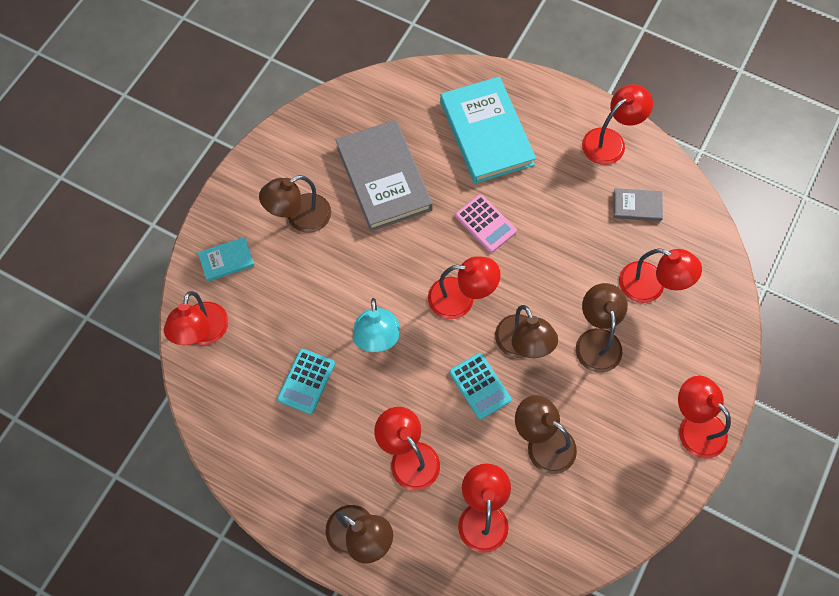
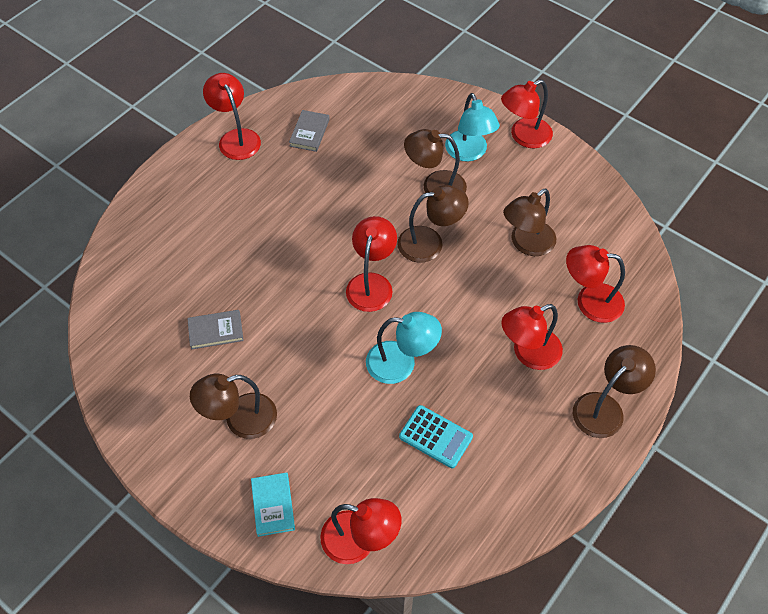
camera: 80 degrees left, 10 degrees down
(300, 218) = (240, 420): brown lamp -> brown lamp turned 90 degrees clockwise
(383, 178) = (216, 331): grey book -> grey book, size x0.46
(480, 386) = (464, 283): turquoise calculator -> none
(485, 223) = (295, 250): pink calculator -> none
(486, 133) = (193, 232): turquoise book -> none
(651, 286) = (391, 139): red lamp -> none
(653, 369) = (469, 153): none -> turquoise lamp

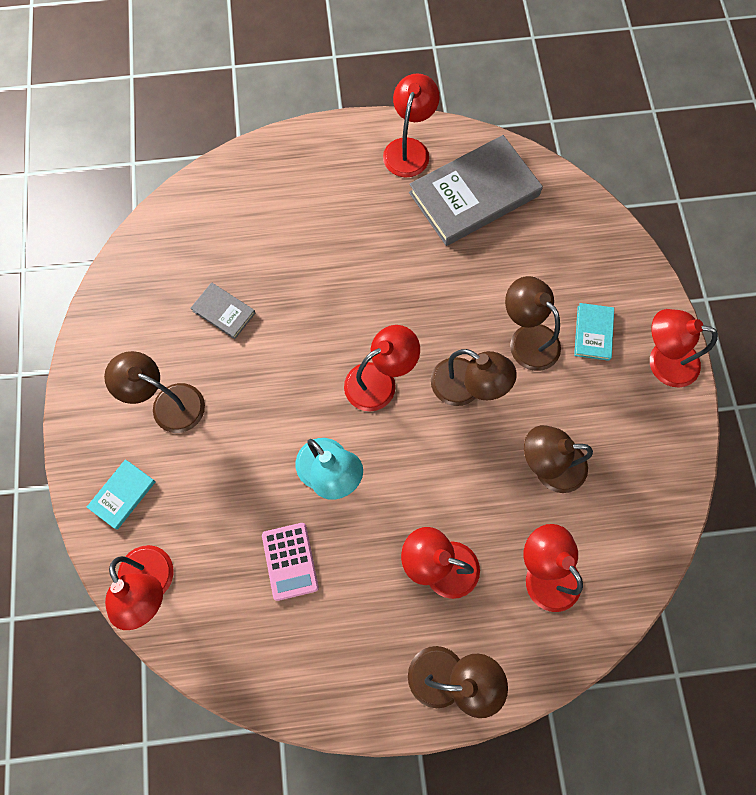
camera: 45 degrees right, 15 degrees up
(309, 132) = (474, 194): grey book -> grey book, size x2.17
(435, 437) = (290, 561): turquoise calculator -> pink calculator
(469, 153) = (593, 333): turquoise lamp -> turquoise book

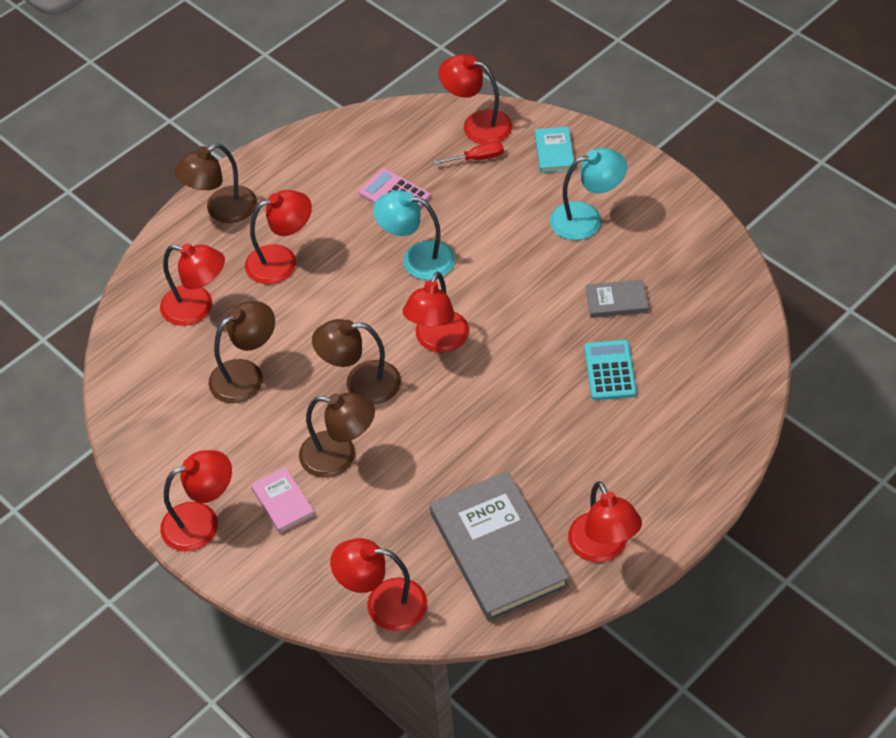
camera: 145 degrees right, 20 degrees down
(168, 403) = (586, 218): brown lamp -> turquoise lamp
(187, 543) = (477, 158): none -> red screwdriver
(285, 261) = (610, 371): none -> turquoise calculator
(474, 194) = (498, 549): grey book -> grey book turned 45 degrees counterclockwise
(575, 212) = (383, 603): none -> red lamp
(593, 333) = (283, 502): turquoise book -> pink book

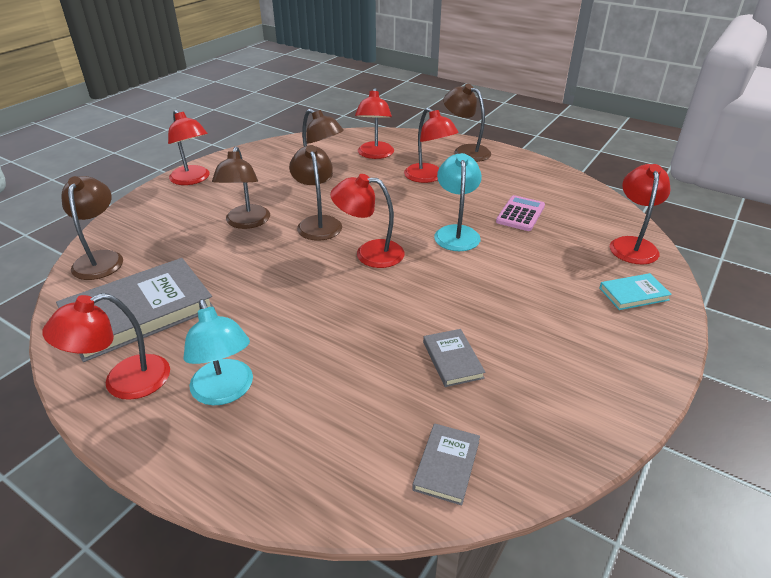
camera: 75 degrees right, 15 degrees down
(283, 502) = (205, 205): pink book -> none
(383, 603) = (100, 259): red lamp -> brown lamp
(477, 158) = (591, 250): red screwdriver -> none
(586, 218) = (557, 326): turquoise lamp -> turquoise lamp (225, 392)
(610, 371) = (355, 364): turquoise calculator -> none
(726, 326) = (446, 465): none -> grey book

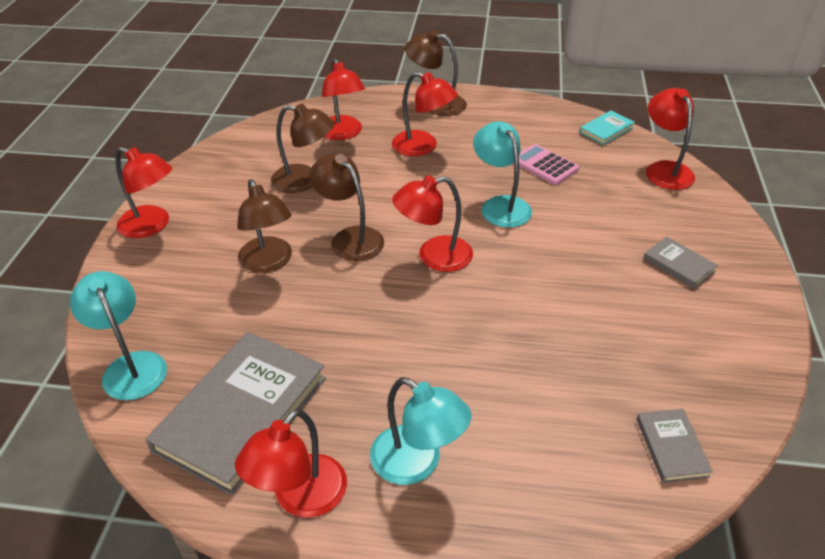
camera: 25 degrees left, 5 degrees up
(100, 259) = (131, 366): brown lamp -> turquoise lamp
(452, 360) = (600, 344): grey book -> grey book (679, 265)
(520, 214) = (544, 165): pink calculator -> pink calculator turned 45 degrees counterclockwise
(633, 294) = (699, 221): turquoise book -> turquoise book (606, 130)

